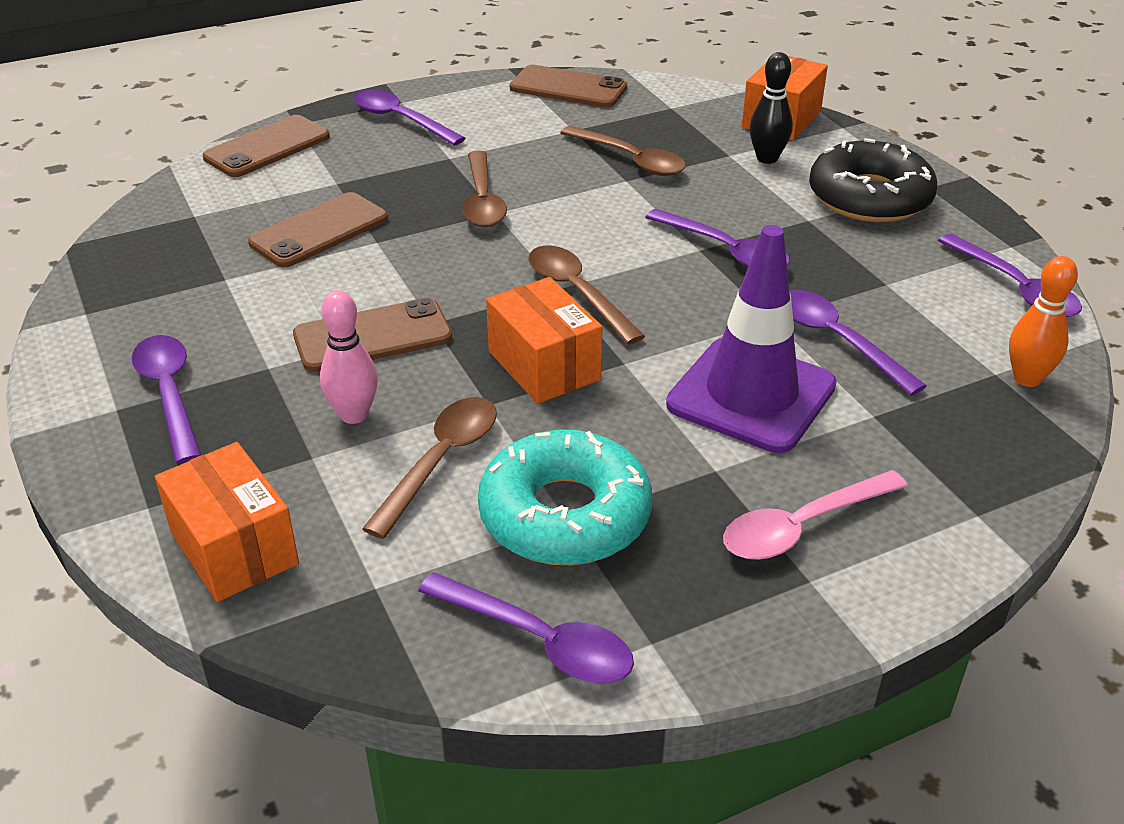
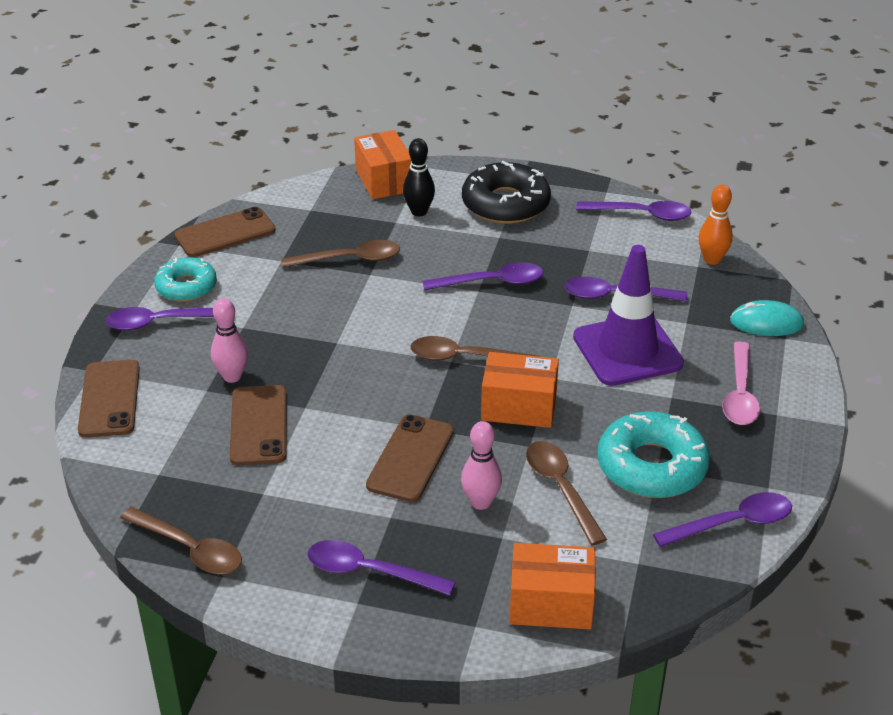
camera: 50 degrees left, 0 degrees up
(371, 185) = (232, 376): none -> pink bowling pin
(466, 107) = (186, 287): none -> turquoise donut
(482, 200) = (316, 340): brown spoon -> brown spoon (190, 549)
(980, 483) = (766, 323): none -> turquoise mouse

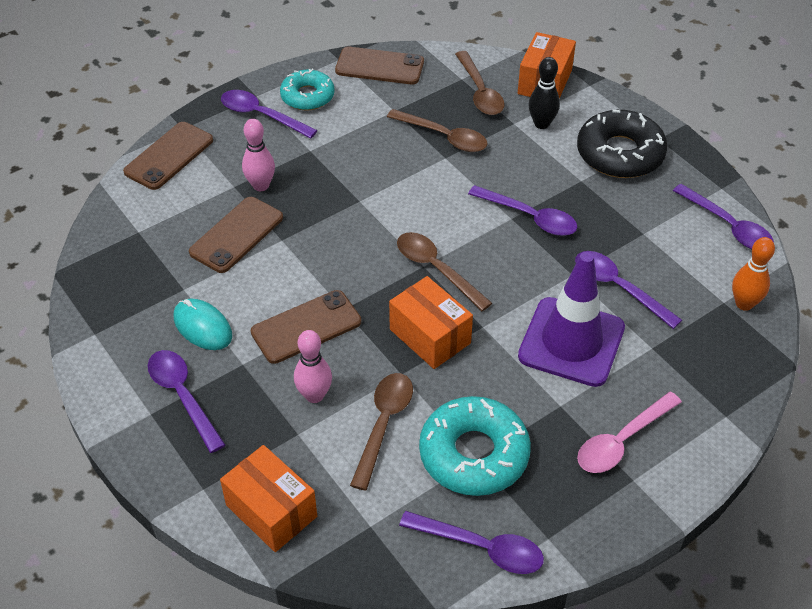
camera: 40 degrees right, 10 degrees up
(190, 549) = (97, 300): brown spoon -> brown spoon (480, 92)
(766, 323) = (724, 391): turquoise mouse -> turquoise mouse (203, 327)

